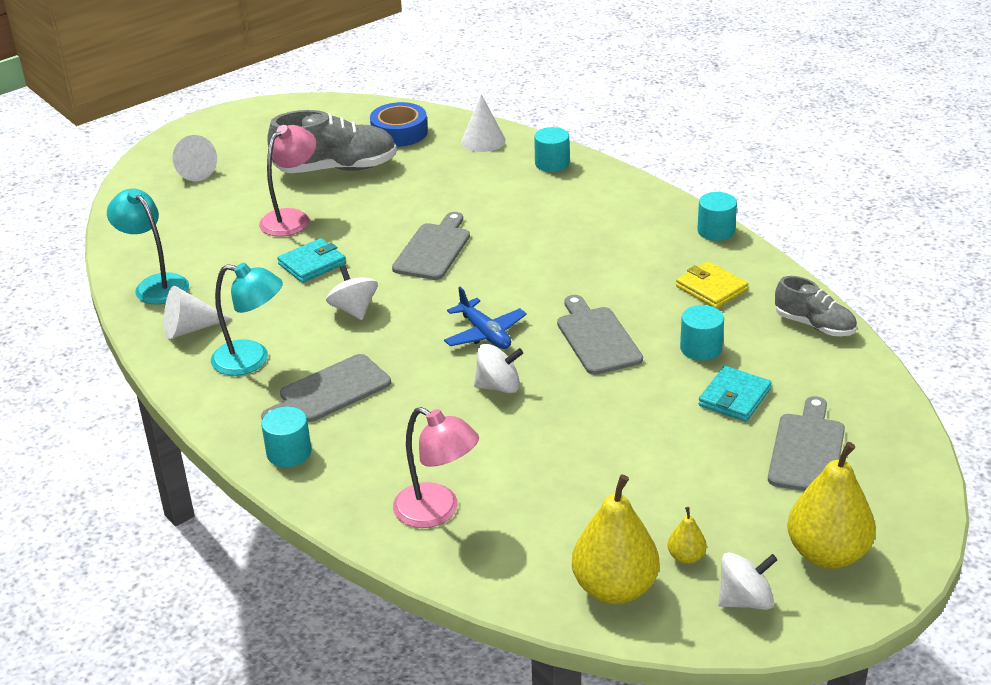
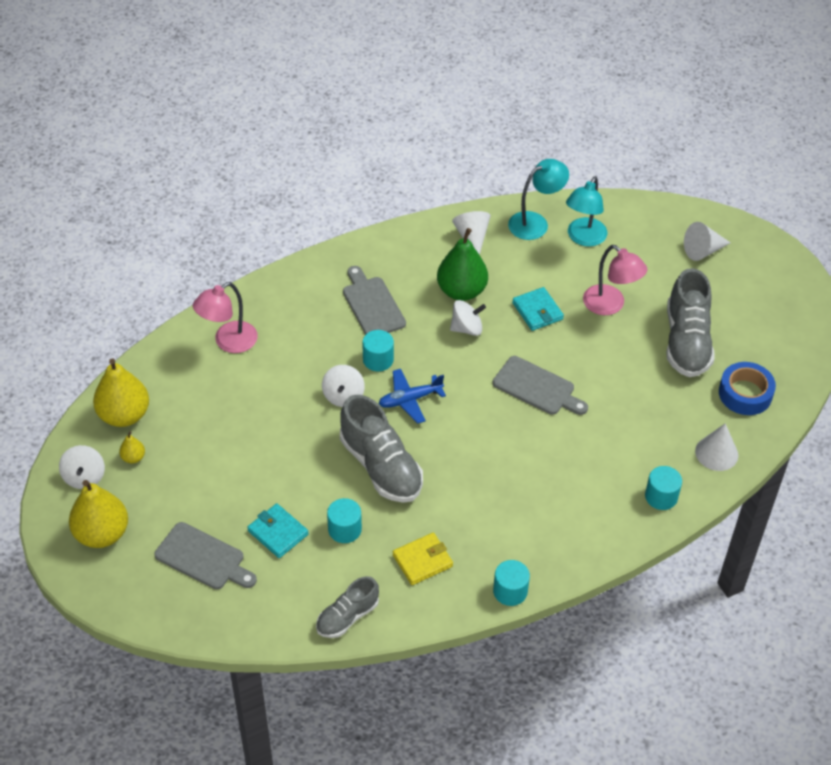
camera: 100 degrees right, 15 degrees up
(252, 360) = (423, 267): turquoise lamp -> turquoise lamp (583, 238)
(289, 323) = (461, 291): none -> green pear
(289, 452) = (315, 278): turquoise cylinder -> turquoise cylinder (378, 359)
(597, 338) = (381, 466): grey cutting board -> grey shoe

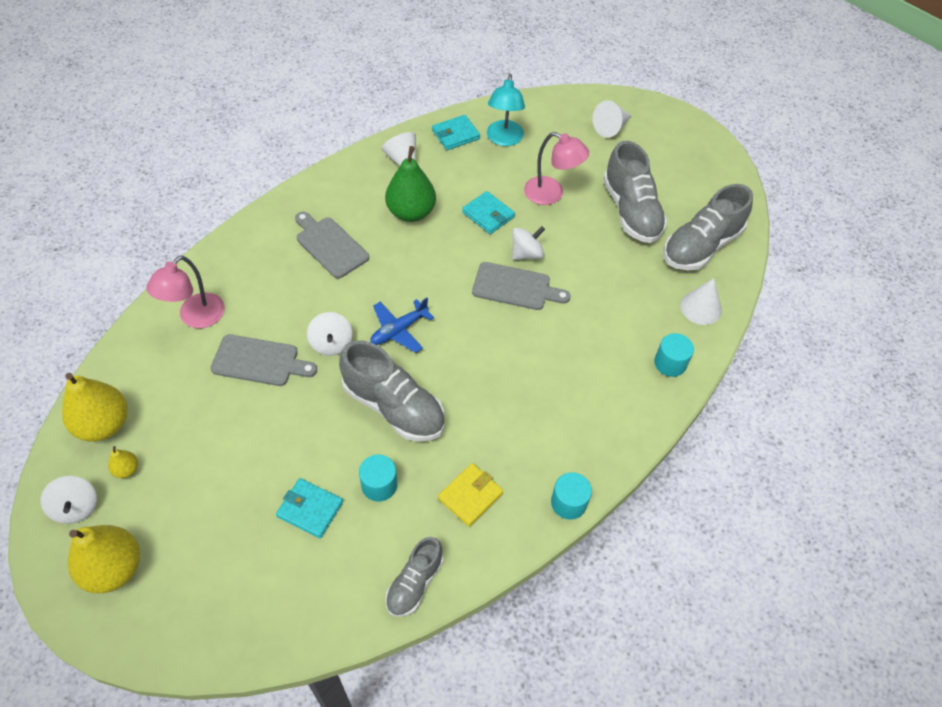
camera: 20 degrees left, 5 degrees up
(203, 558) = (237, 563): grey cutting board -> grey cutting board (259, 361)
(378, 359) = (354, 298): turquoise cylinder -> none
(467, 328) = (428, 246): white spinning top -> white spinning top (526, 254)
(535, 222) = (455, 135): turquoise lamp -> turquoise wallet
(745, 394) = (701, 246): blue tape -> grey shoe

